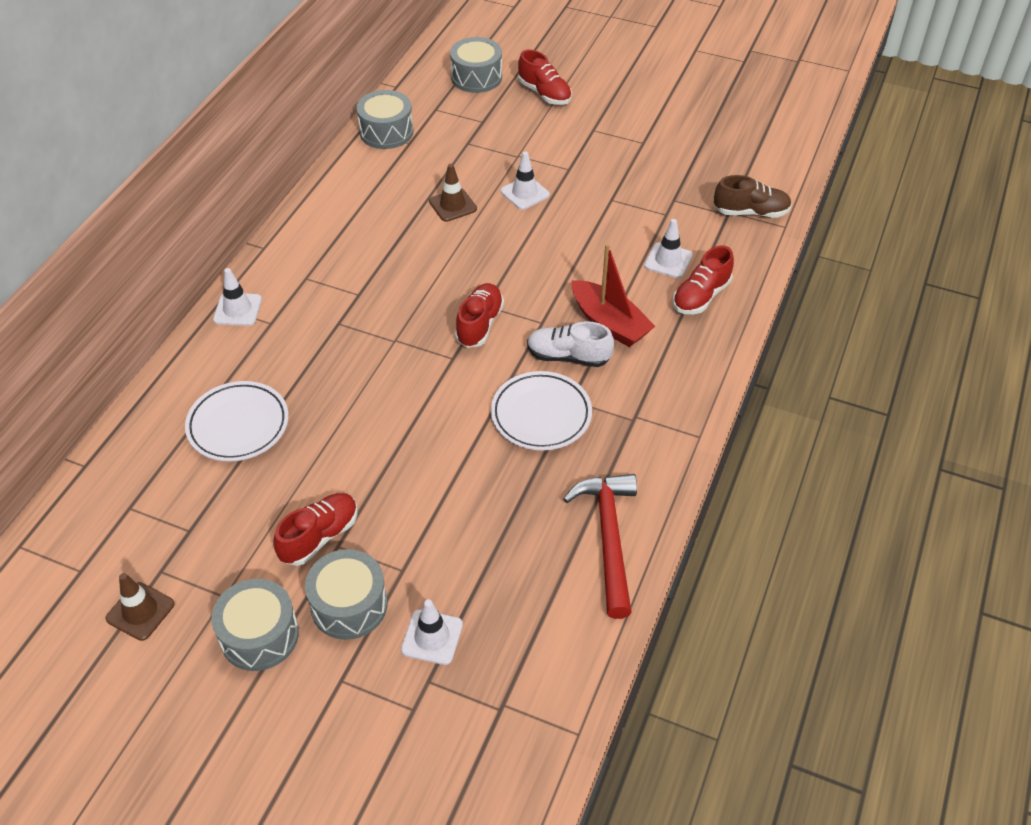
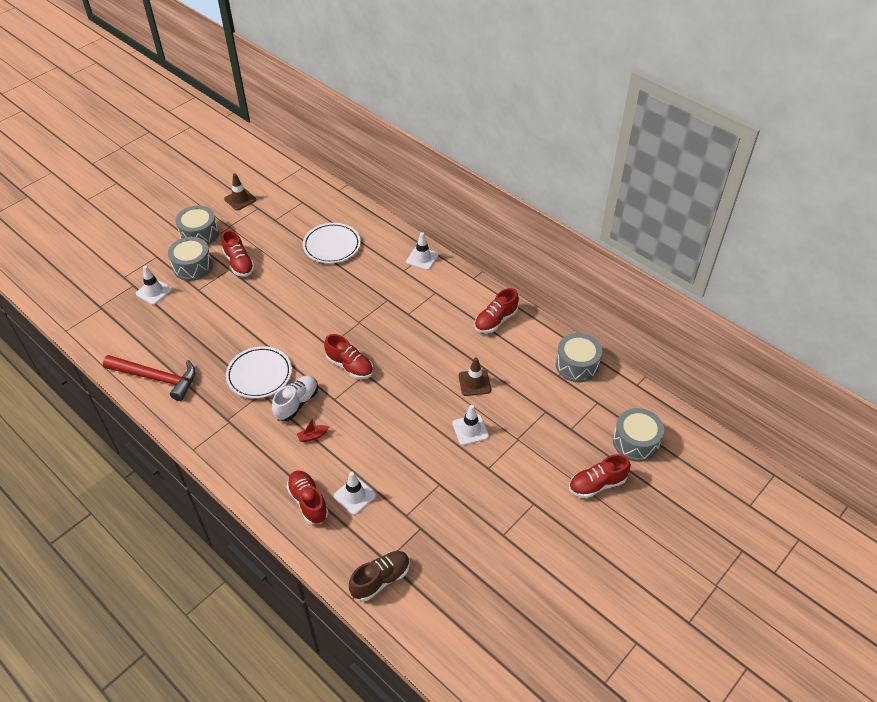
camera: 110 degrees right, 0 degrees up
(339, 210) = (495, 320): none -> red shoe
(609, 323) = (313, 436): red boat -> red boat, size x0.44
(750, 212) = (380, 579): brown shoe -> brown shoe turned 150 degrees counterclockwise

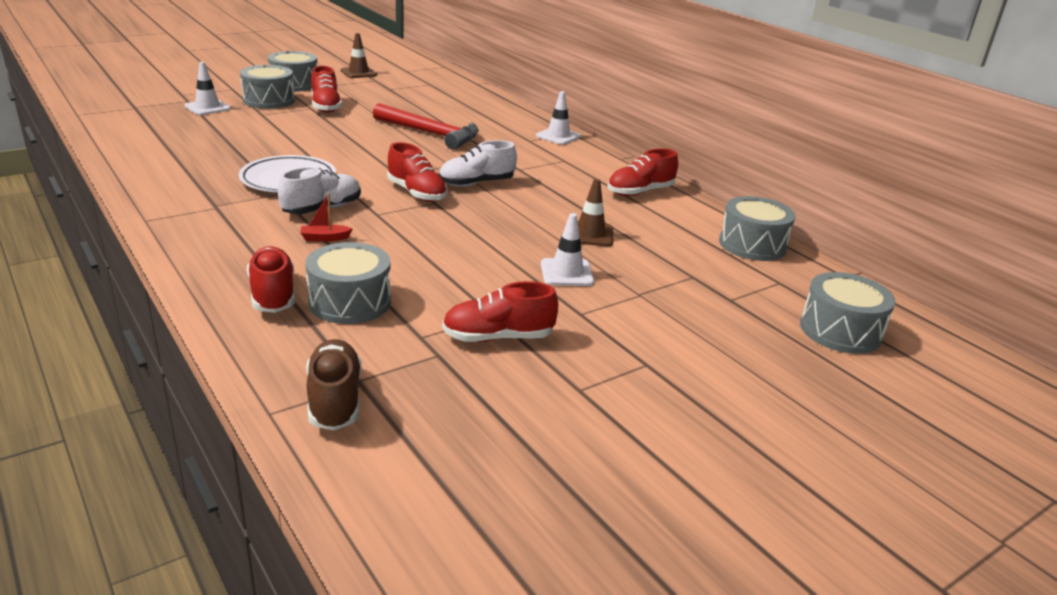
camera: 10 degrees right, 20 degrees down
(156, 378) = (152, 161): red hammer -> red hammer (430, 133)
(332, 246) = (447, 112): white plate -> none
(354, 496) = (350, 302): white traffic cone -> grey drum
(380, 579) = (335, 400): brown shoe -> brown shoe turned 75 degrees counterclockwise
(385, 342) = (476, 183): none -> white shoe
(597, 484) = (765, 363): red shoe -> red shoe (498, 337)

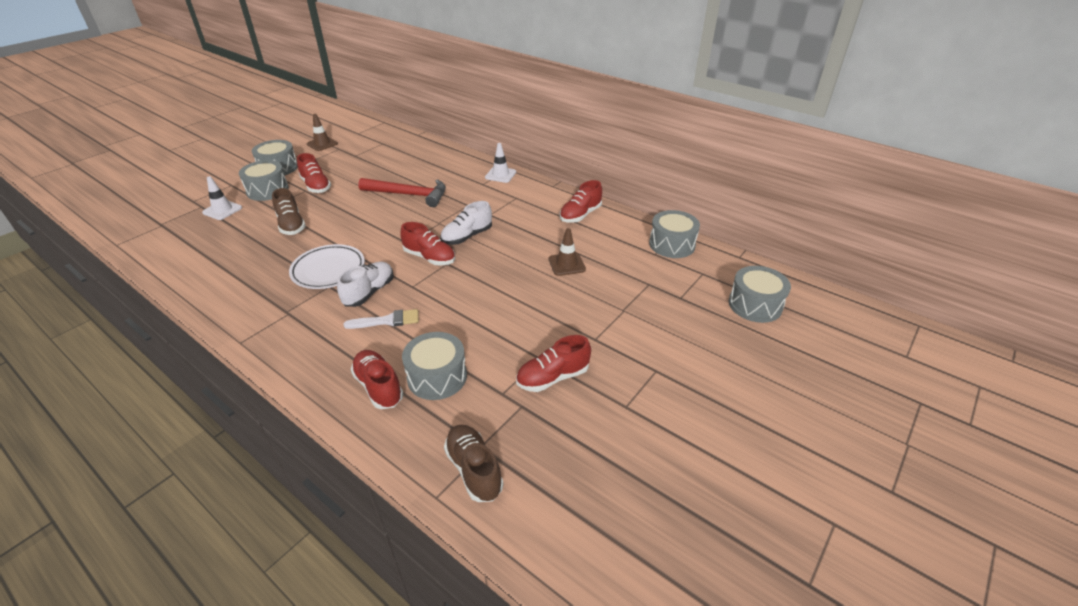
camera: 15 degrees left, 10 degrees up
(274, 134) = (291, 225): none -> brown shoe
(325, 238) = (387, 321): red boat -> white brush
(566, 273) = (568, 305): white traffic cone -> none

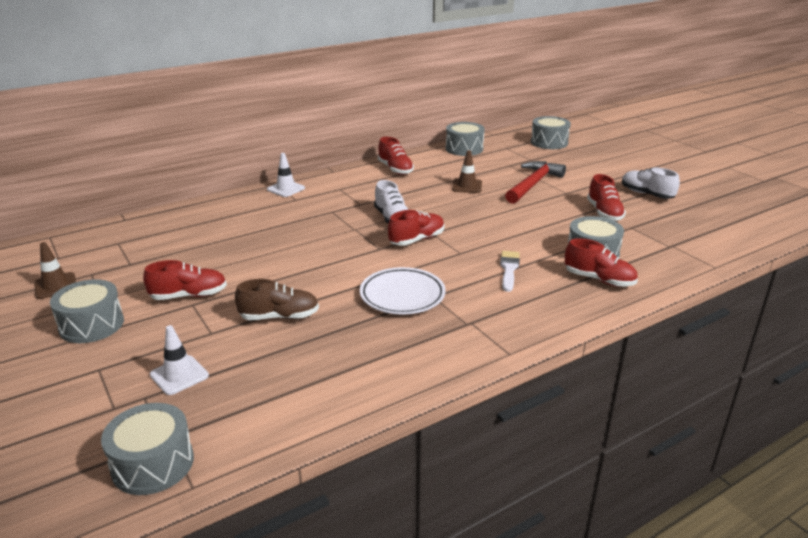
camera: 70 degrees left, 10 degrees down
(267, 190) = (157, 335): grey drum -> grey drum (153, 464)
(369, 292) = (458, 275): white shoe -> white shoe (646, 194)
(379, 387) = (599, 280): red shoe -> red shoe turned 135 degrees counterclockwise
(409, 195) = (279, 238): red hammer -> red hammer (533, 184)
(474, 470) = (691, 251): brown shoe -> none

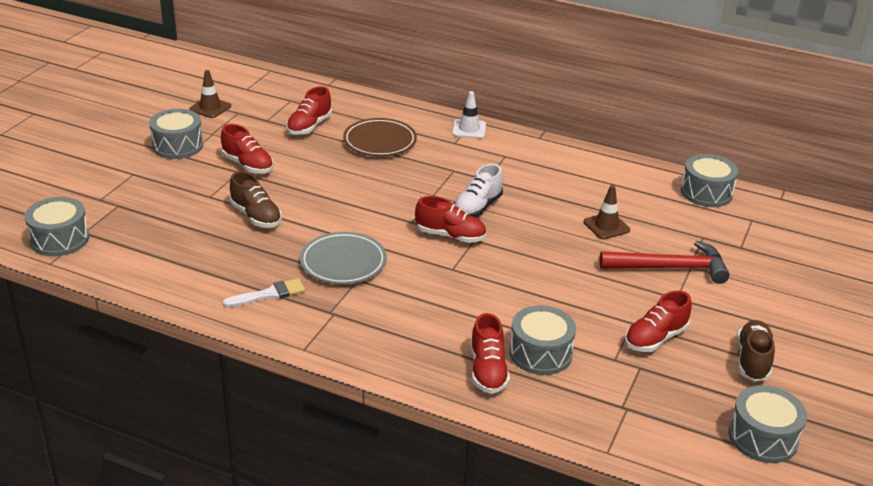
camera: 55 degrees right, 5 degrees up
(179, 375) = (151, 207): white traffic cone -> none
(248, 225) = (380, 141): none -> brown plate
(395, 169) = (590, 169): red shoe -> red shoe (309, 126)
(402, 295) = (343, 262): white plate -> grey plate
(509, 269) = (450, 307): white brush -> white brush (269, 294)
(549, 142) = (816, 246): grey drum -> grey drum (763, 437)
(646, 194) = (752, 360): white shoe -> brown shoe

